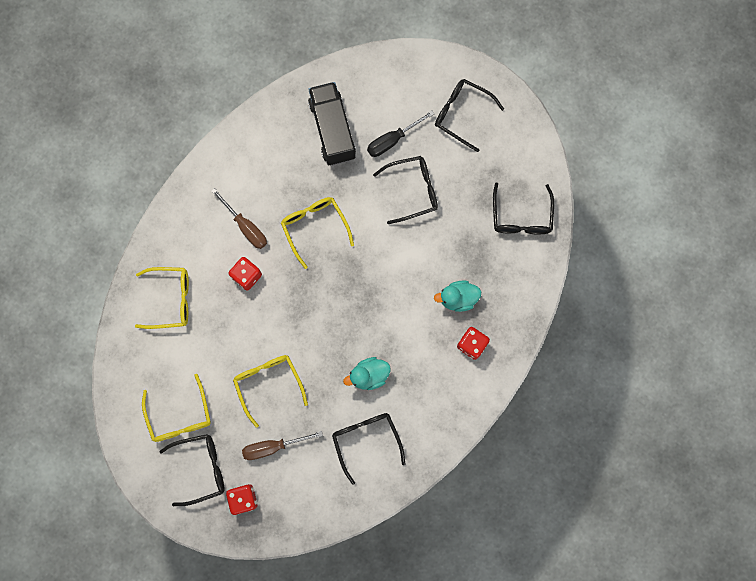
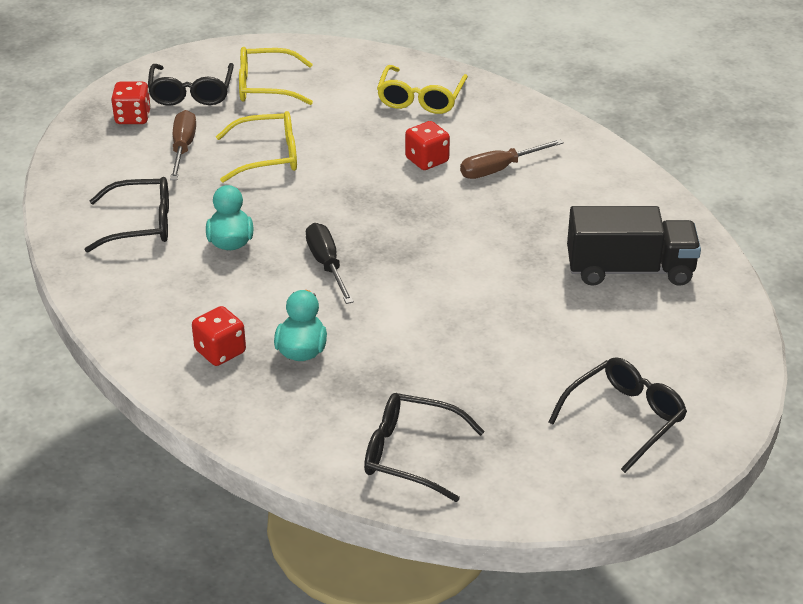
camera: 105 degrees right, 40 degrees down
(315, 228) = (475, 228): yellow glasses -> none
(392, 140) = (596, 329): black screwdriver -> black screwdriver (327, 265)
(412, 190) = (502, 335): black glasses -> none

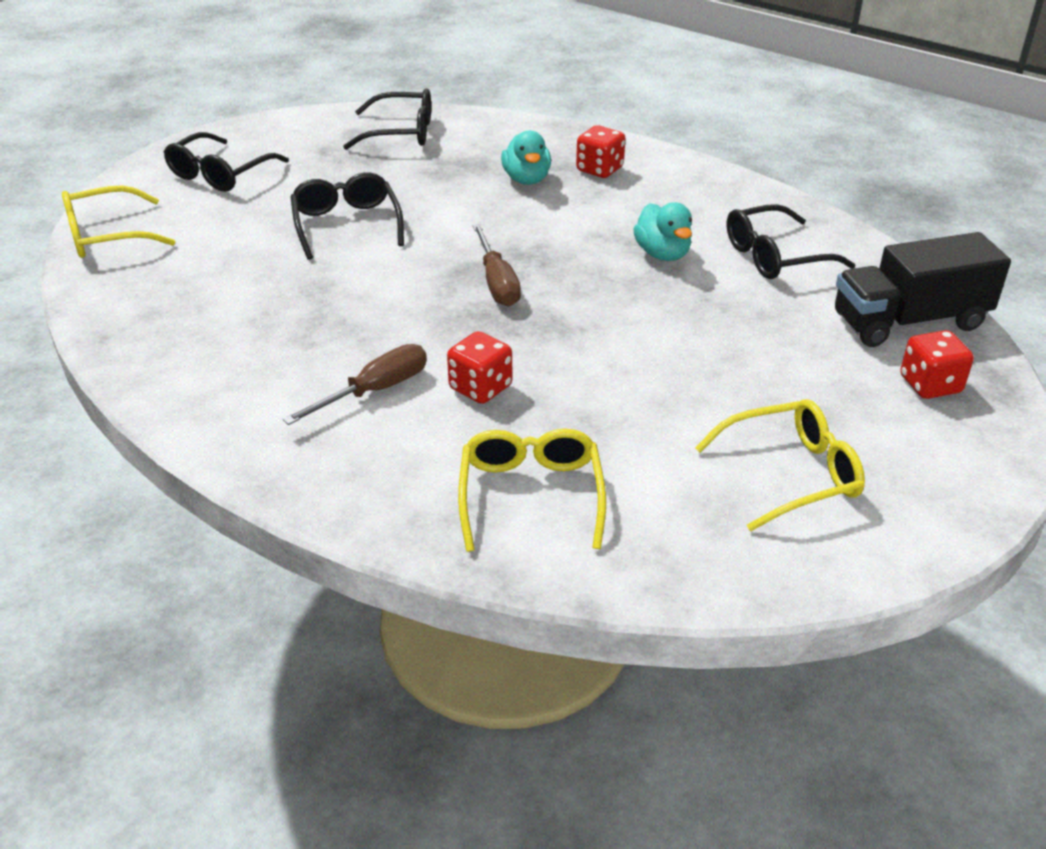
camera: 165 degrees right, 0 degrees up
(183, 148) = (817, 351): brown screwdriver -> brown screwdriver (497, 282)
(191, 93) = (892, 441): black glasses -> black glasses (346, 225)
(268, 156) = (698, 358): yellow glasses -> yellow glasses (107, 236)
(327, 265) = (544, 248): black screwdriver -> none
(629, 270) = (201, 291): black truck -> black truck (909, 321)

